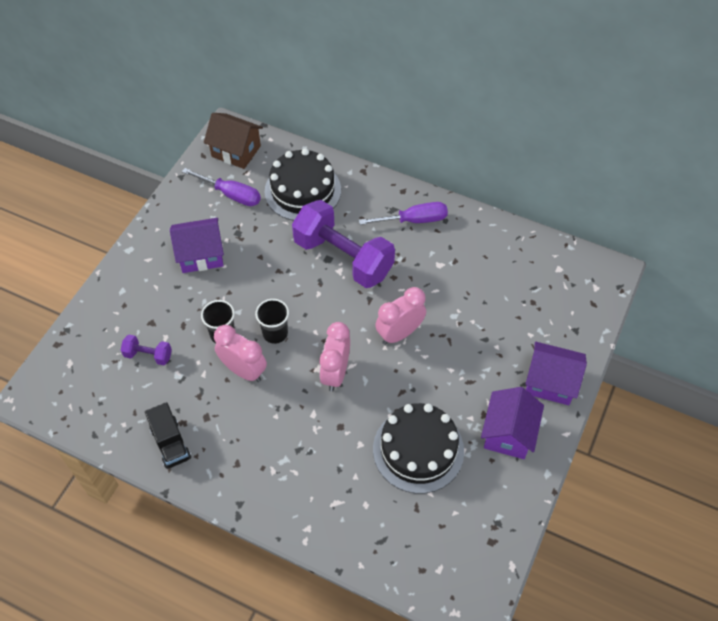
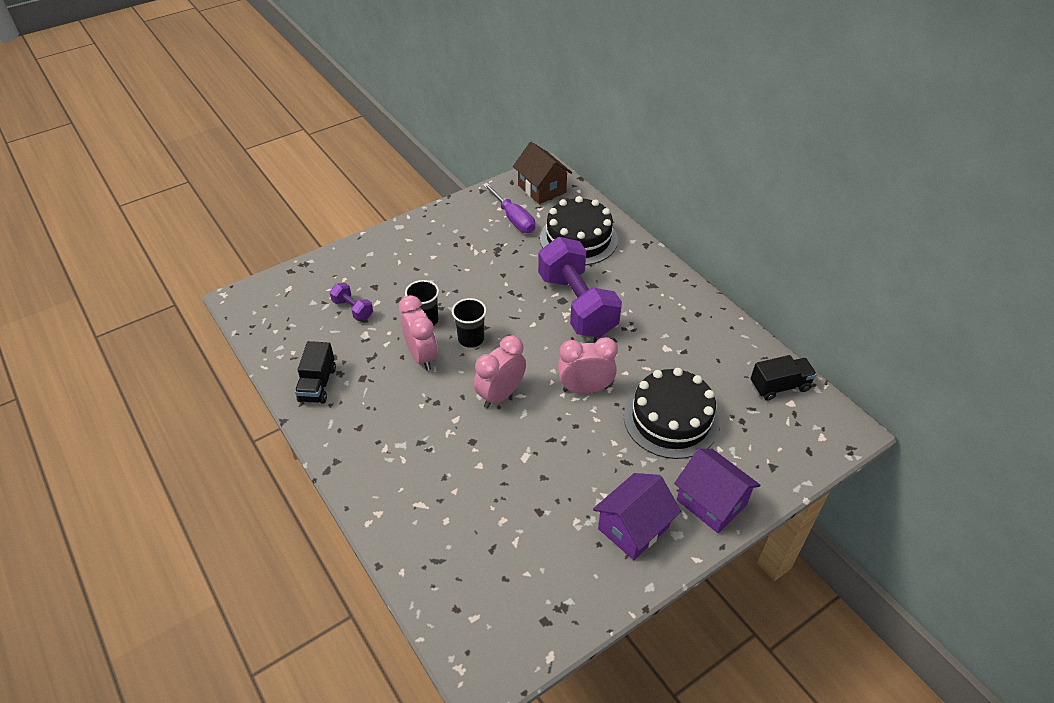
camera: 30 degrees right, 10 degrees down
(201, 255) = (453, 253): purple house -> none
(414, 220) = (667, 302): purple screwdriver -> none
(418, 450) = (531, 497): black cake -> black cake (671, 419)
(543, 258) = (779, 386): none -> black truck

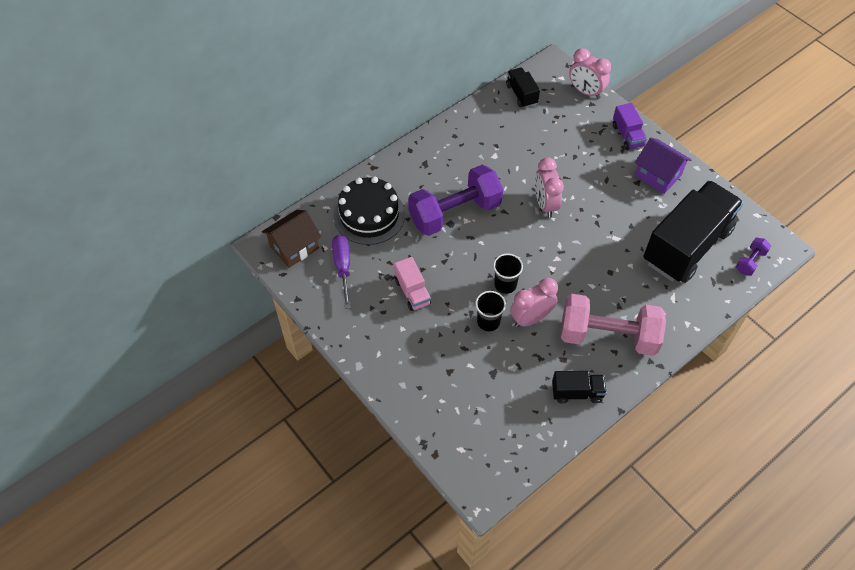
camera: 95 degrees left, 10 degrees up
(353, 309) = (482, 383): purple dumbbell -> purple dumbbell (750, 262)
(381, 424) = (608, 336): none -> pink dumbbell
(475, 265) = (412, 292): none -> pink truck
(500, 395) = (562, 258): pink clock -> pink clock (585, 92)
(502, 539) = (686, 246): none -> black truck
(514, 219) = (343, 267): purple screwdriver -> purple screwdriver turned 60 degrees counterclockwise
(671, 419) = (563, 154): black cake -> none
(711, 502) = (627, 135): purple house -> purple truck

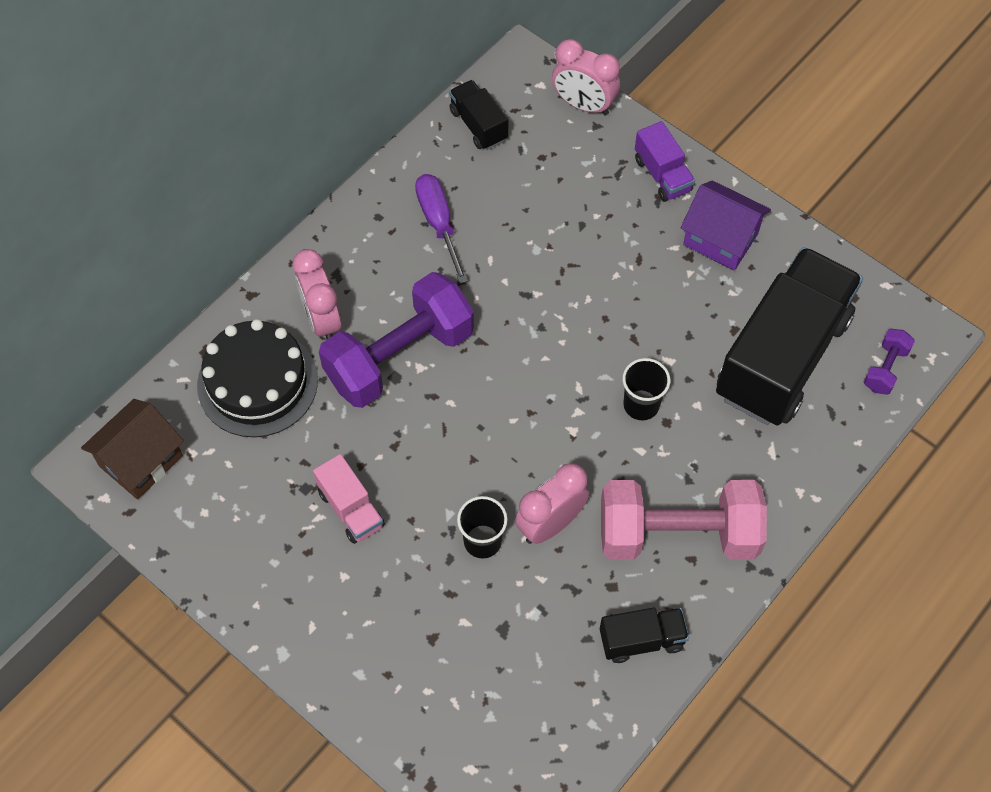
camera: 10 degrees left, 5 degrees up
(343, 267) = (228, 483): purple screwdriver -> purple screwdriver (438, 223)
(505, 284) = (500, 471): black cup -> black cup (641, 405)
(545, 204) = (545, 319): pink clock -> pink clock (322, 319)

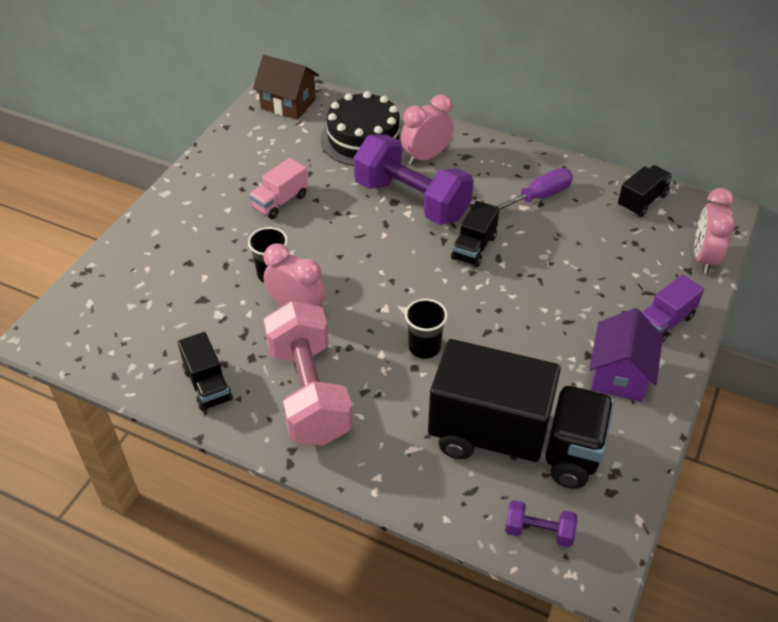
camera: 75 degrees right, 15 degrees down
(502, 314) = (474, 248): none -> black truck

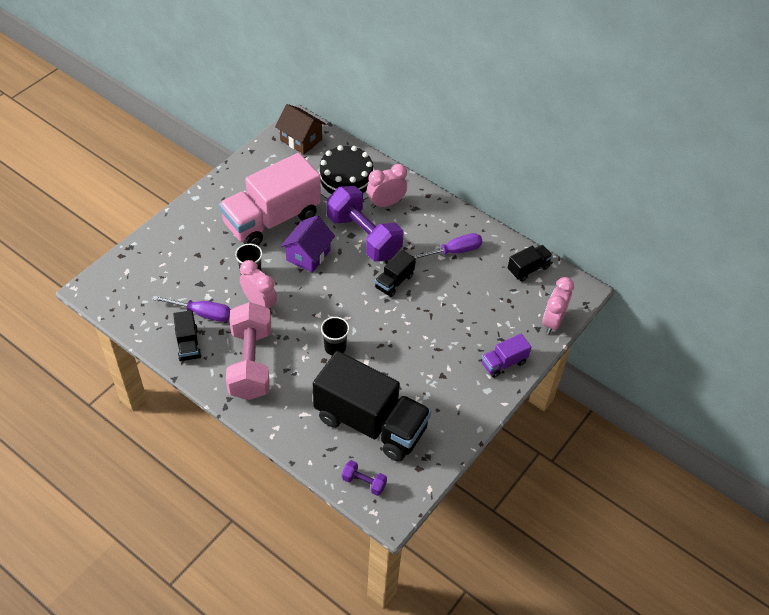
camera: 10 degrees right, 5 degrees up
(218, 338) = (203, 313): none -> purple screwdriver
(280, 202) = (272, 220): pink truck -> pink truck, size x2.26
(619, 374) = (457, 393): purple house -> purple house (308, 255)

